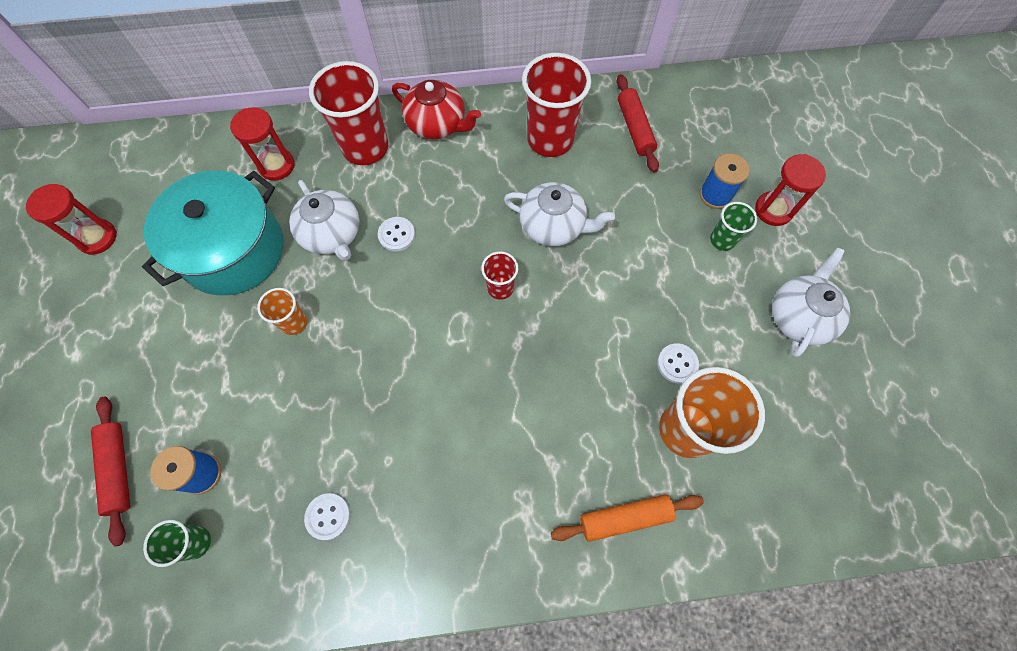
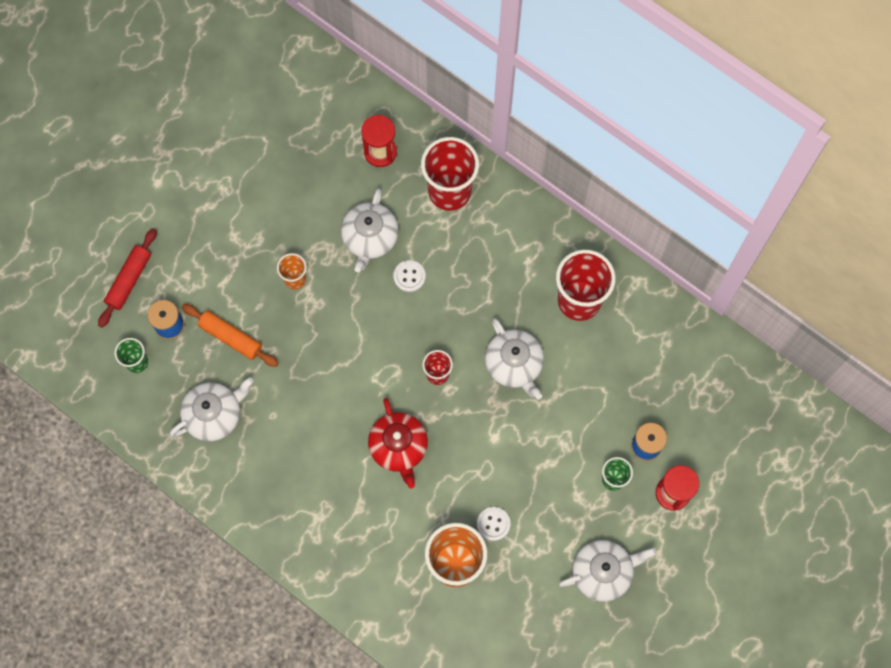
camera: 45 degrees right, 5 degrees up
(97, 238) = (229, 107): red hourglass -> none
(233, 250) = (301, 193): turquoise pot -> none
(328, 516) = (214, 415): white button -> white teapot
(437, 124) = (515, 217): red teapot -> red teapot (399, 447)
(624, 518) = (368, 573): orange rolling pin -> orange rolling pin (231, 337)
(634, 128) = (647, 346): red rolling pin -> none

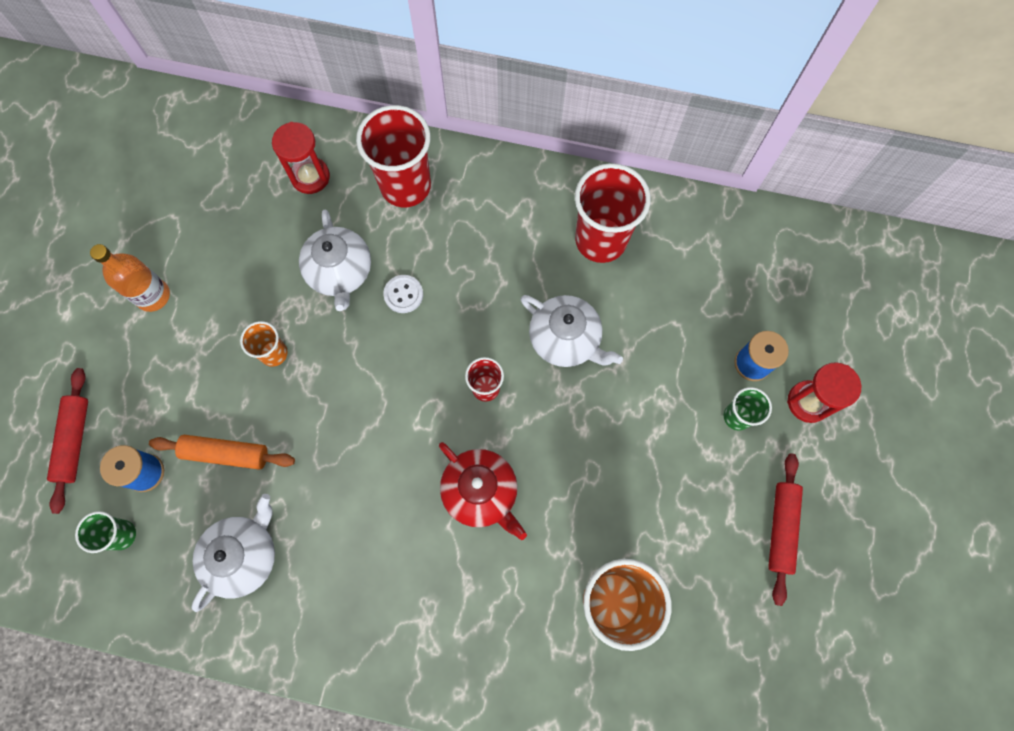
camera: 25 degrees left, 0 degrees up
(225, 196) = (153, 296): none -> orange bottle
(493, 524) = (631, 531): white button -> none
(602, 572) = (781, 528): white teapot -> red rolling pin

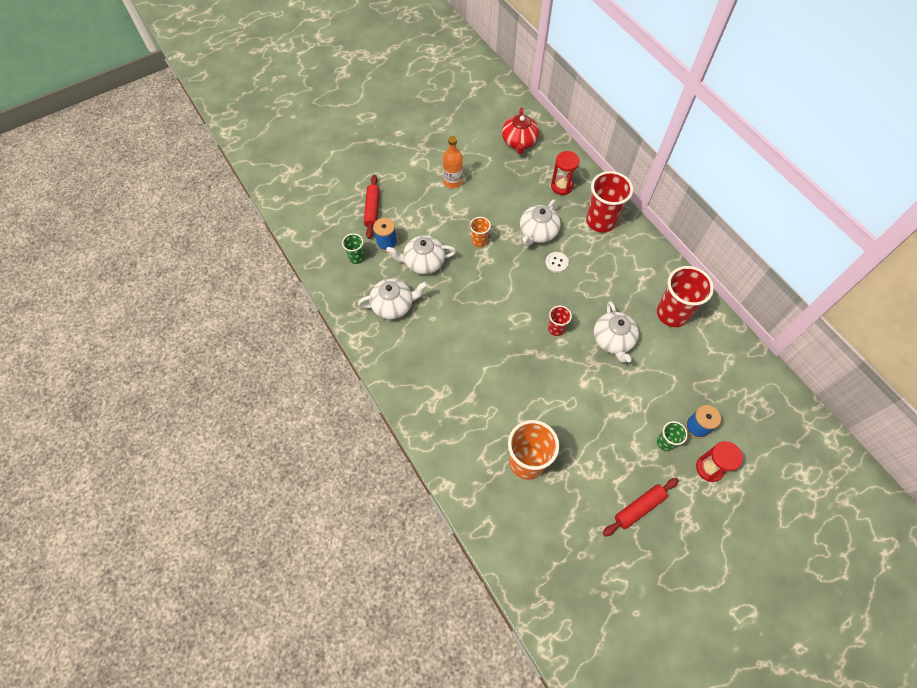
camera: 45 degrees right, 10 degrees down
(74, 441) = (372, 210): red rolling pin -> red rolling pin turned 45 degrees counterclockwise
(226, 454) = (423, 262): orange rolling pin -> white teapot
(481, 492) = (512, 367): red teapot -> red teapot (519, 142)

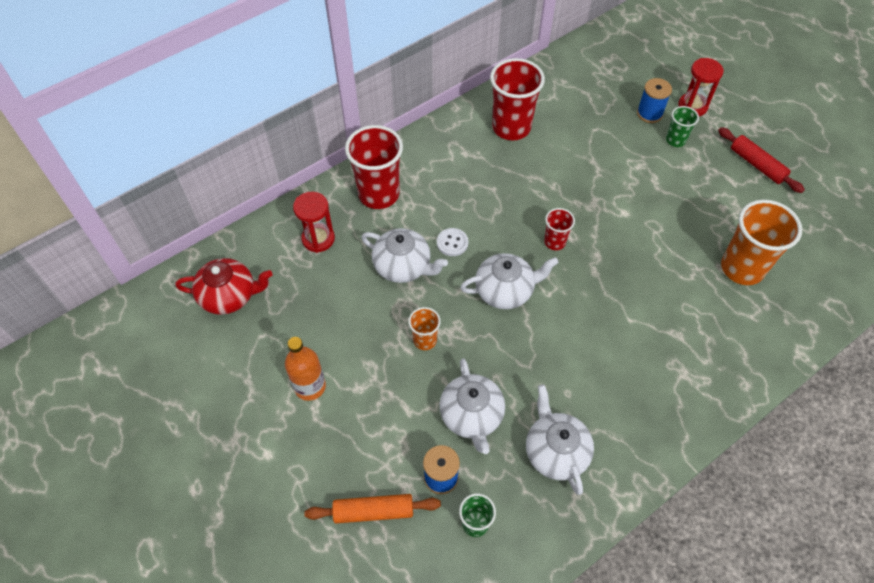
camera: 95 degrees left, 5 degrees down
(372, 210) = (373, 511): red rolling pin -> orange rolling pin
(613, 340) = (559, 183): white teapot -> white teapot (505, 290)

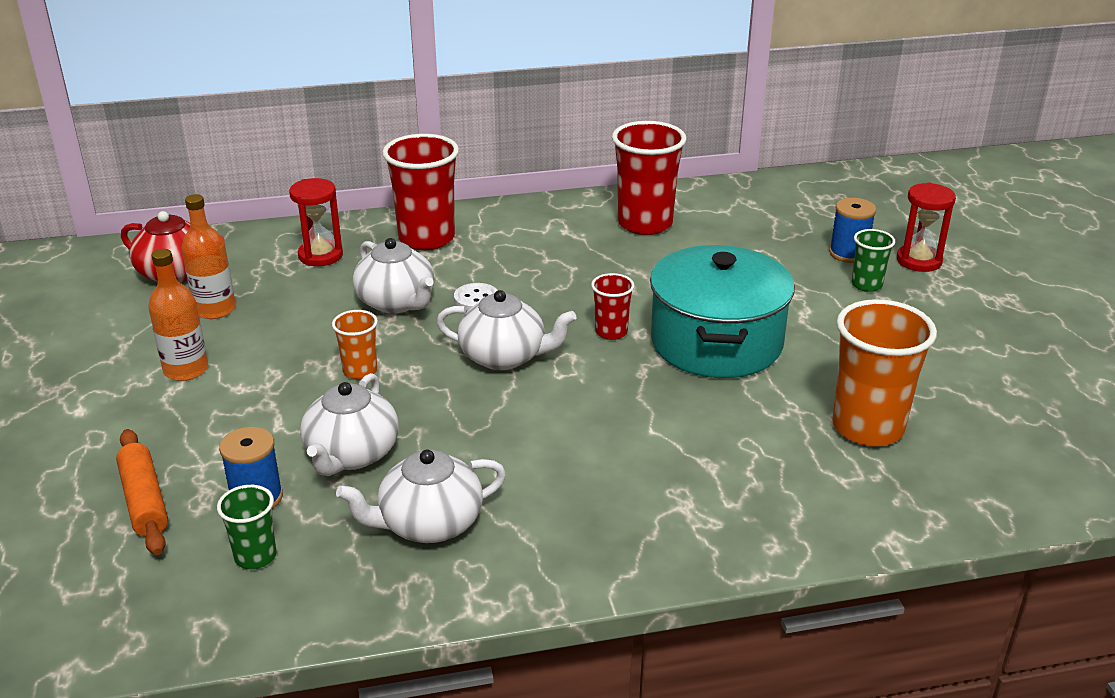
camera: 25 degrees right, 25 degrees down
(285, 321) = (215, 309): none -> orange bottle
(373, 511) = (144, 501): orange rolling pin -> orange rolling pin turned 45 degrees clockwise
(555, 451) = (429, 524): white teapot -> white teapot turned 120 degrees counterclockwise
(621, 227) = (716, 342): none -> turquoise pot
(757, 165) = (975, 335): red rolling pin -> none

